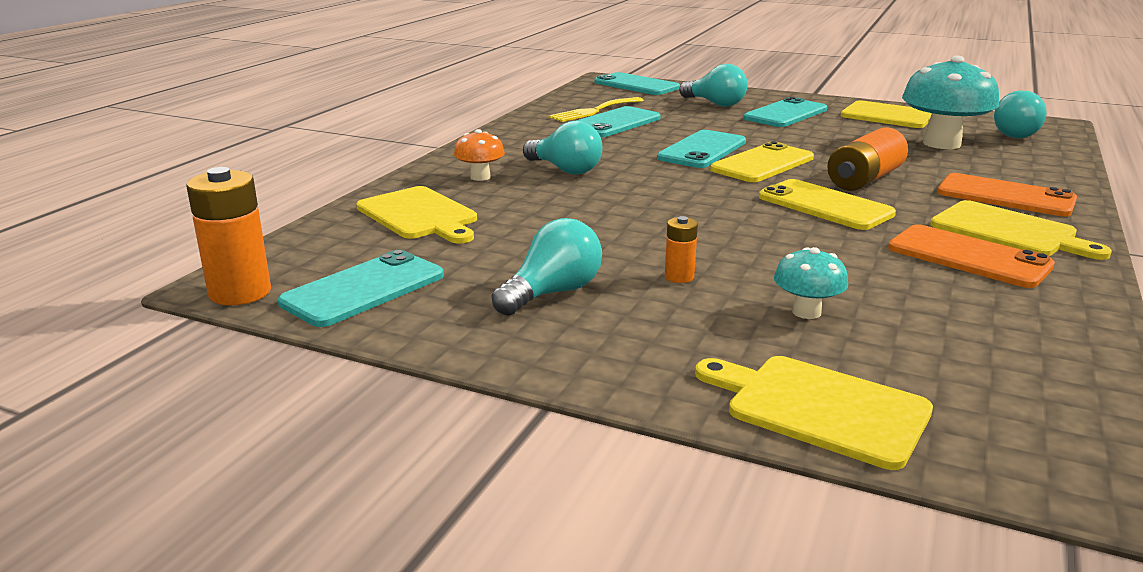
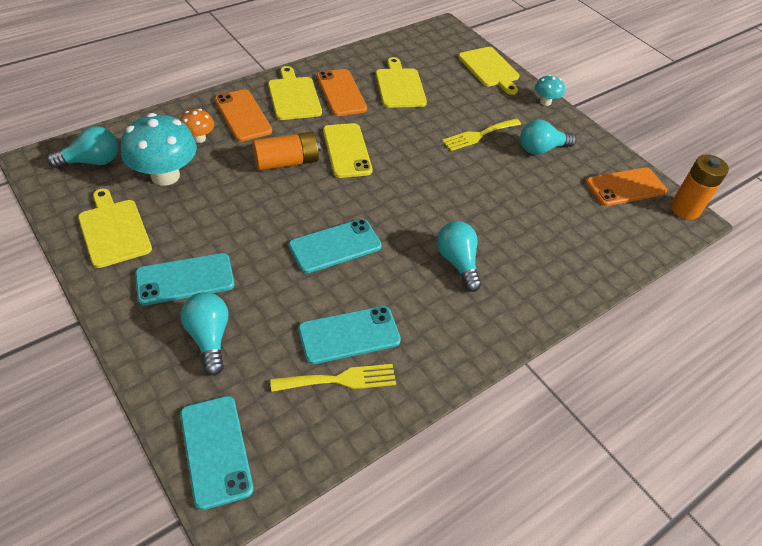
camera: 155 degrees left, 25 degrees up
(363, 289) = (625, 187): turquoise phone -> orange phone
(419, 215) = (581, 244): yellow cutting board -> yellow cutting board (399, 86)
(480, 177) = (523, 279): orange mushroom -> orange mushroom (199, 138)
(679, 277) = (479, 135): orange battery -> yellow fork
(762, 164) = (320, 207): yellow phone -> none
(806, 312) = (448, 98): turquoise mushroom -> turquoise mushroom (545, 102)

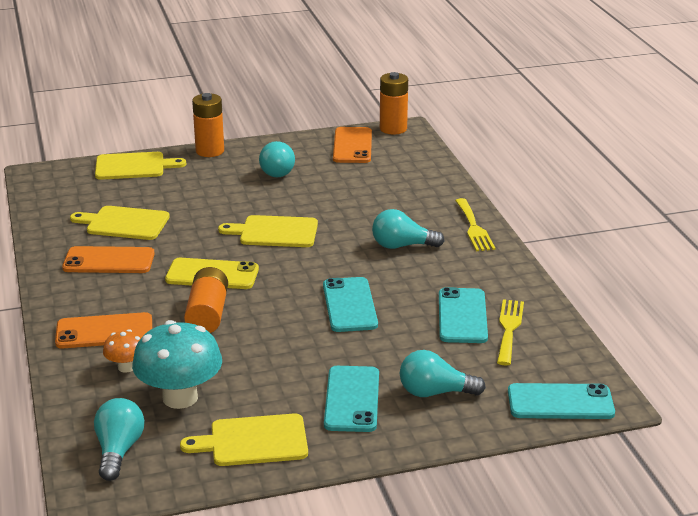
camera: 65 degrees left, 20 degrees down
(294, 96) = (93, 292): yellow cutting board -> yellow cutting board (275, 232)
(479, 135) = (237, 197): yellow fork -> yellow fork (474, 228)
(545, 102) = (210, 151): turquoise mushroom -> orange battery

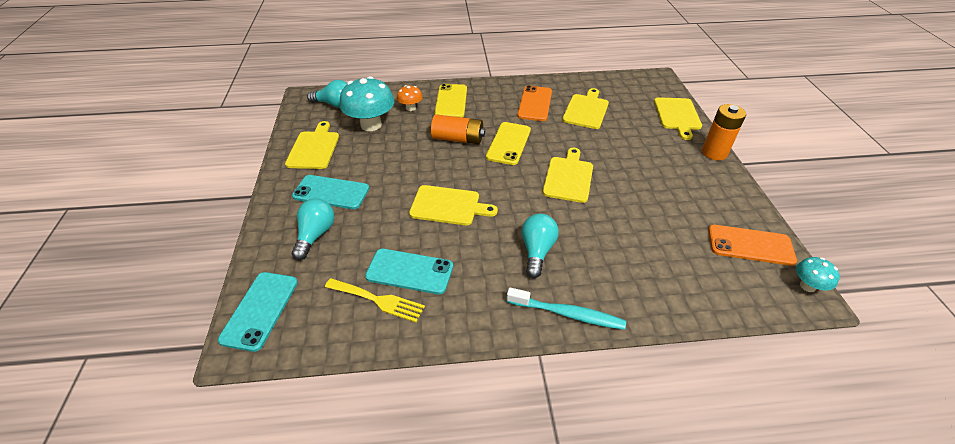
camera: 100 degrees right, 15 degrees up
(104, 331) = (451, 101): orange phone -> yellow phone
(278, 171) = (682, 188): turquoise light bulb -> none
(349, 305) = (448, 206): turquoise phone -> yellow cutting board
(393, 129) = (807, 286): orange battery -> turquoise mushroom
(474, 228) = (568, 314): yellow fork -> turquoise toothbrush

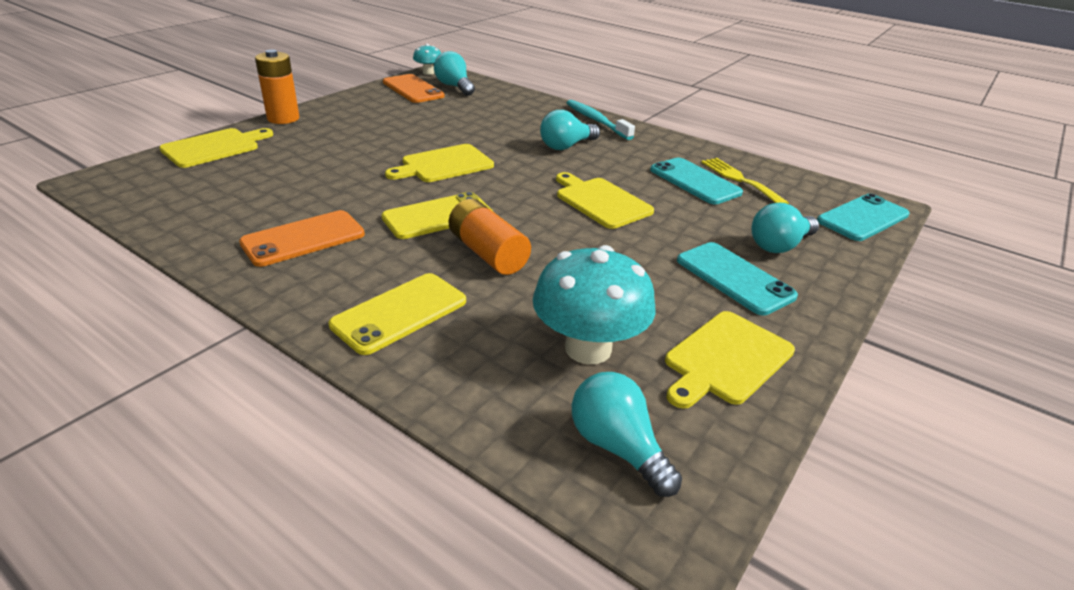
camera: 140 degrees left, 10 degrees down
(410, 108) = (481, 341): orange mushroom -> none
(586, 110) = (273, 199): yellow cutting board -> none
(743, 277) = (454, 87): none -> turquoise light bulb

